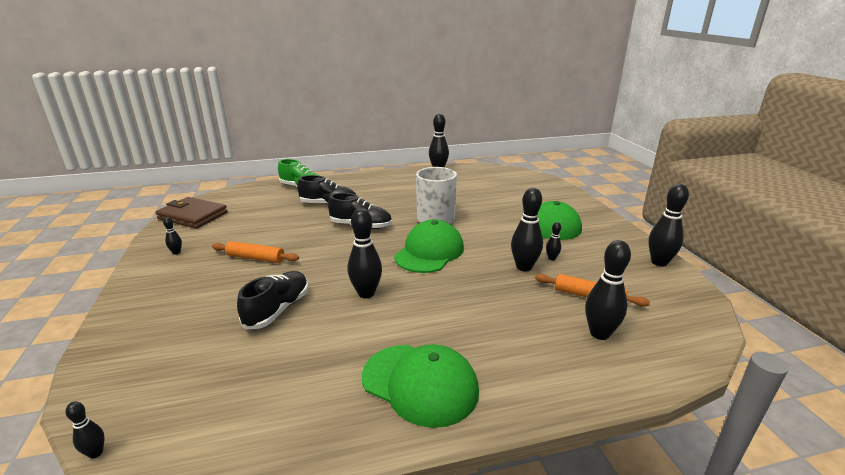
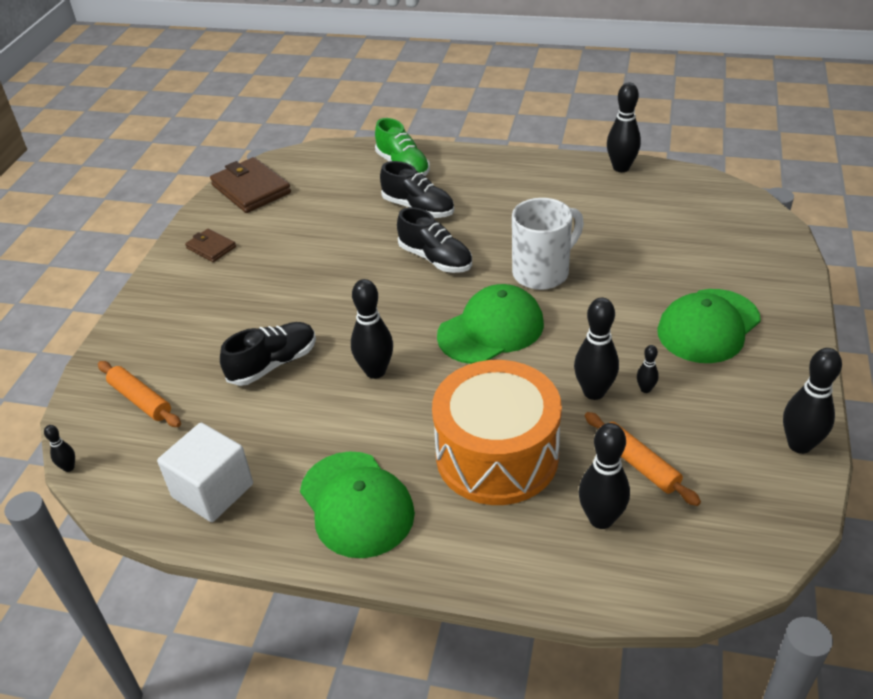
camera: 30 degrees right, 15 degrees up
(176, 252) = (211, 248): black bowling pin -> brown wallet
(255, 258) = (287, 280): orange rolling pin -> orange rolling pin (140, 400)
(278, 418) = (213, 491): none -> white cube
(497, 318) = (497, 456): none -> orange drum

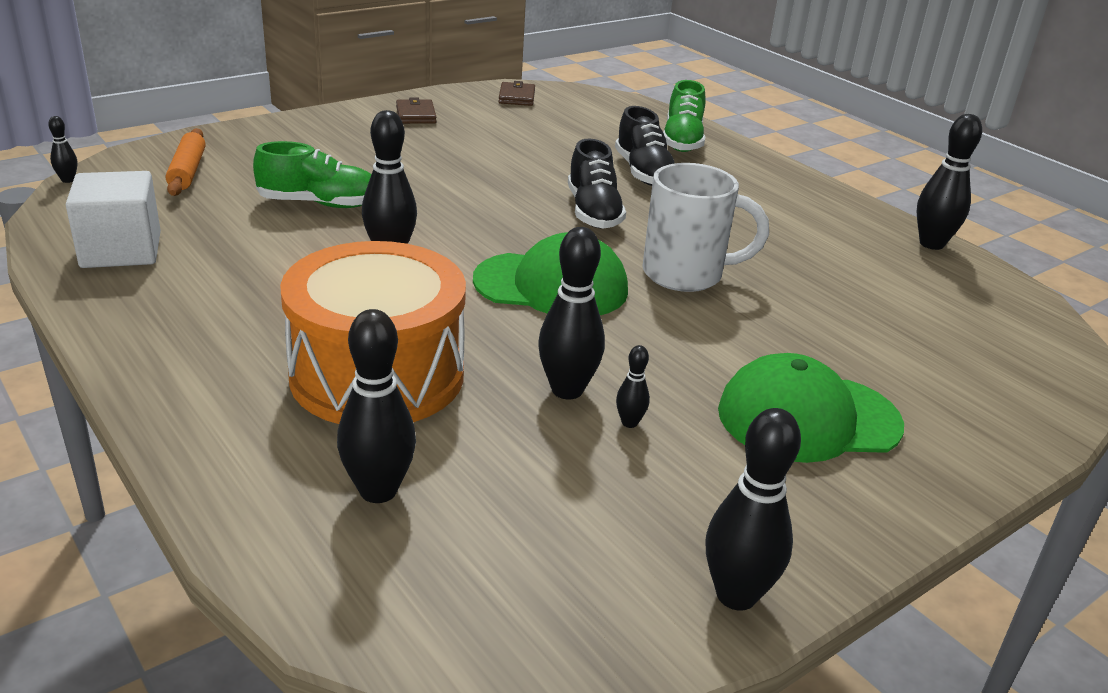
camera: 35 degrees right, 10 degrees down
(251, 189) = (516, 97): brown wallet -> brown wallet, size x0.55
(273, 364) = (320, 204): black shoe -> green shoe
(356, 504) = (197, 327): green cap -> none
(638, 464) = (503, 476): orange rolling pin -> none

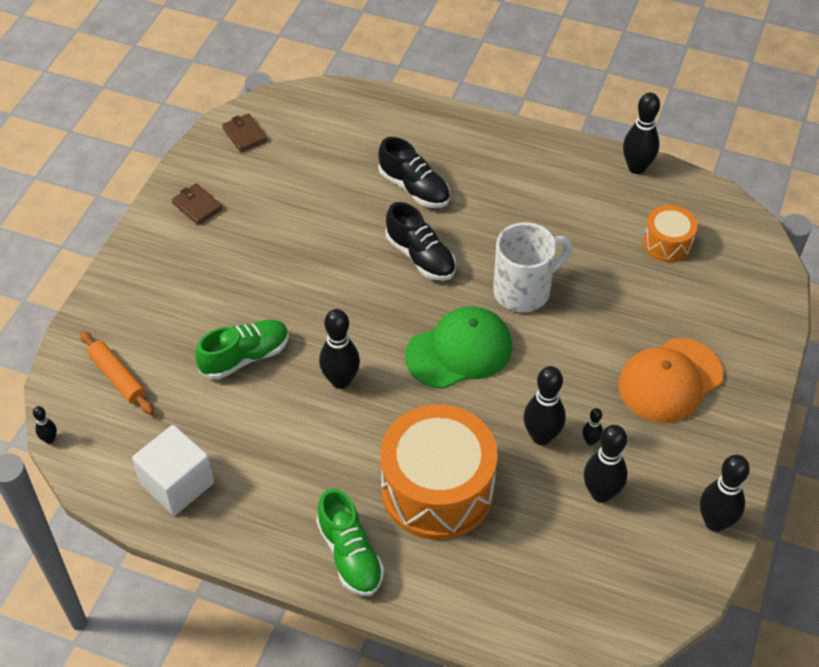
camera: 30 degrees left, 20 degrees up
(378, 490) = (516, 567): black bowling pin -> black bowling pin (601, 493)
(682, 141) = (407, 129): green shoe -> green shoe (350, 555)
(808, 418) = (670, 380): green cap -> orange cap
(920, 308) = (667, 243): none -> orange drum

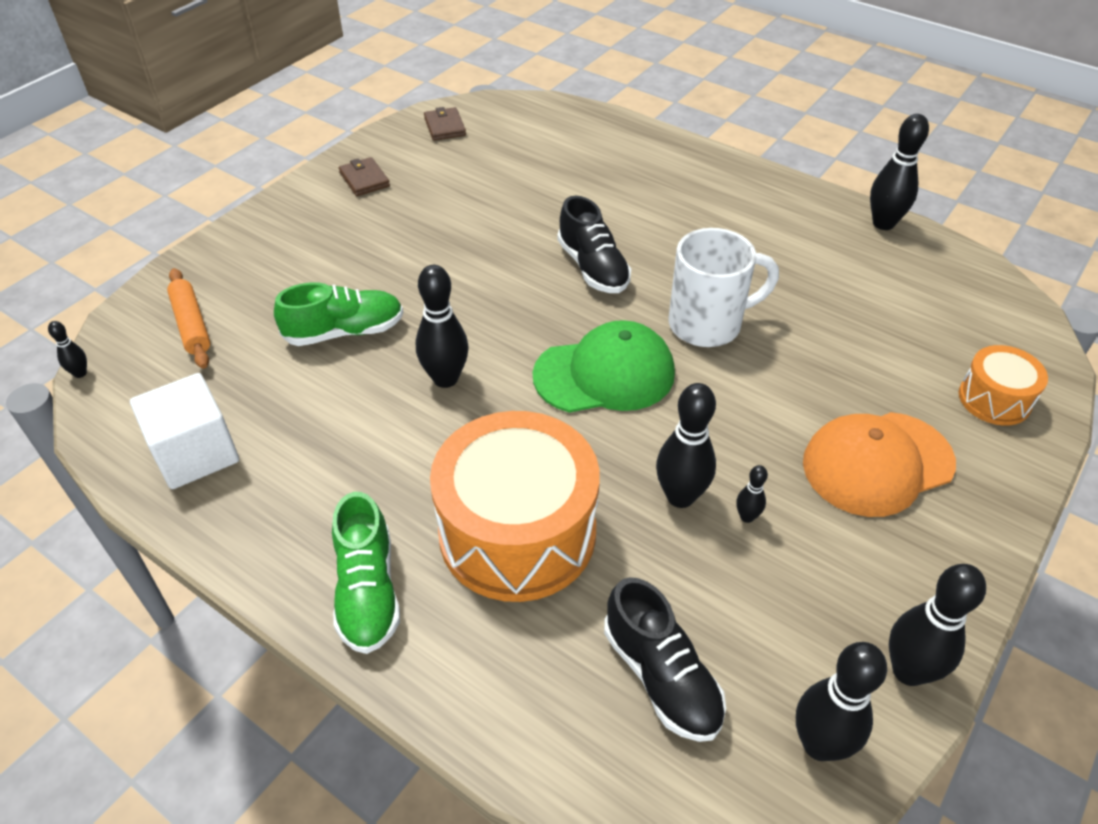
camera: 15 degrees right, 5 degrees down
(414, 188) = (610, 201): black shoe -> black shoe (661, 676)
(601, 493) = (744, 589): black bowling pin -> black bowling pin (819, 744)
(667, 243) = (906, 306): orange drum -> orange drum (994, 399)

